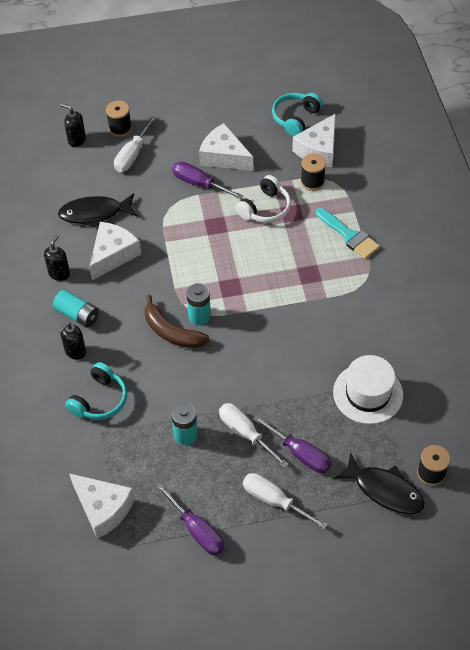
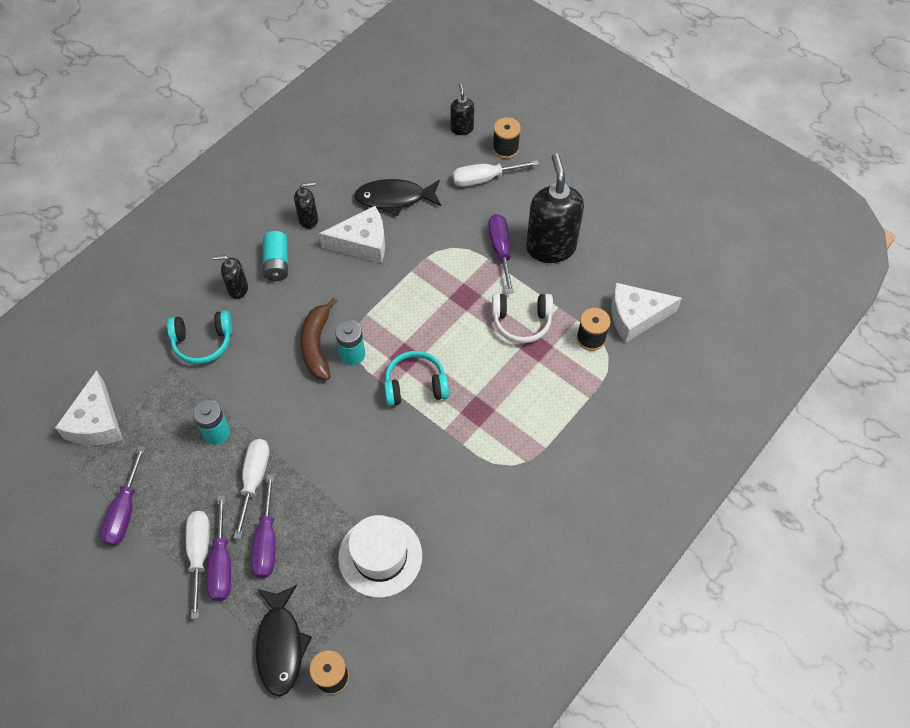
camera: 50 degrees right, 5 degrees up
(95, 213) = (394, 198): black fish -> black fish turned 45 degrees counterclockwise
(224, 156) = (550, 247): white cheese -> black soap dispenser
(293, 491) = (221, 563): none -> purple screwdriver
(295, 118) = (655, 271): turquoise headphones -> turquoise headphones (415, 385)
(349, 236) = (554, 414): turquoise brush -> none

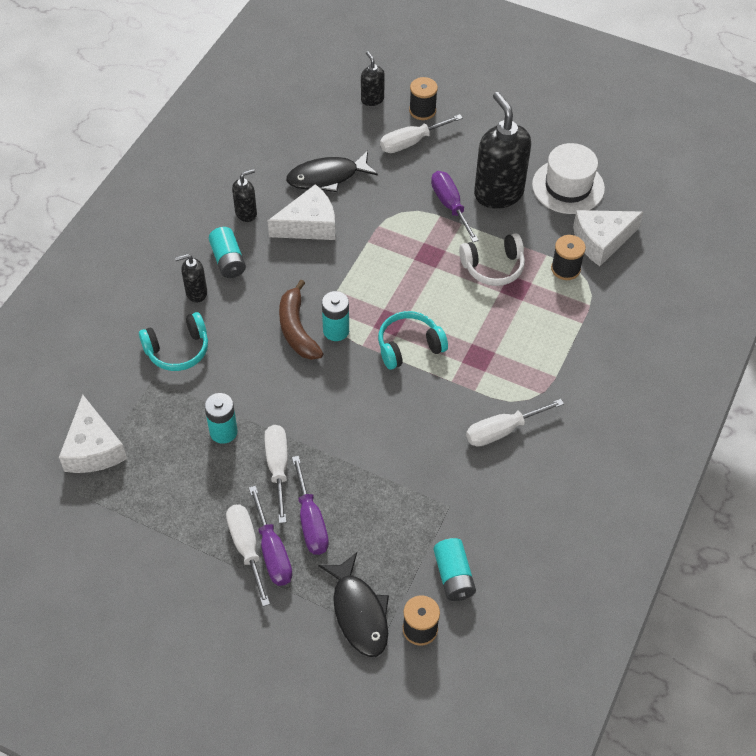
camera: 15 degrees left, 5 degrees down
(124, 511) = (154, 525): purple screwdriver -> none
(380, 556) = (429, 509): white hat -> white hat (568, 186)
(381, 631) = (453, 576): none -> turquoise battery
(475, 492) = (502, 430): none -> white screwdriver

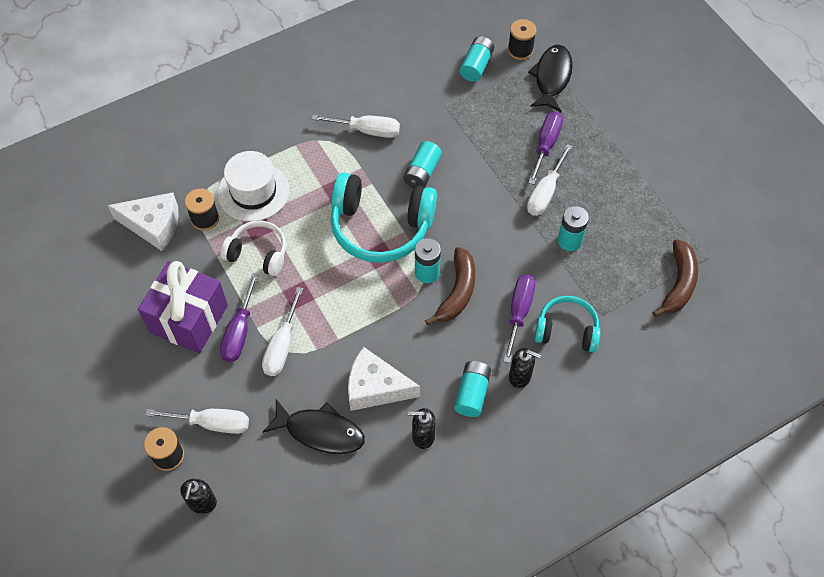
camera: 145 degrees left, 5 degrees up
(93, 448) = (678, 283): white cheese -> brown banana
(246, 548) = (601, 152): white screwdriver -> white screwdriver (282, 346)
(272, 552) = (585, 141): purple screwdriver -> purple screwdriver (519, 312)
(409, 346) = (380, 227): turquoise headphones -> turquoise headphones, size x1.71
(413, 419) = (422, 172): none -> turquoise battery
(498, 193) = (188, 319): black soap dispenser -> purple gift
(568, 186) = (126, 289): white hat -> white hat (253, 191)

